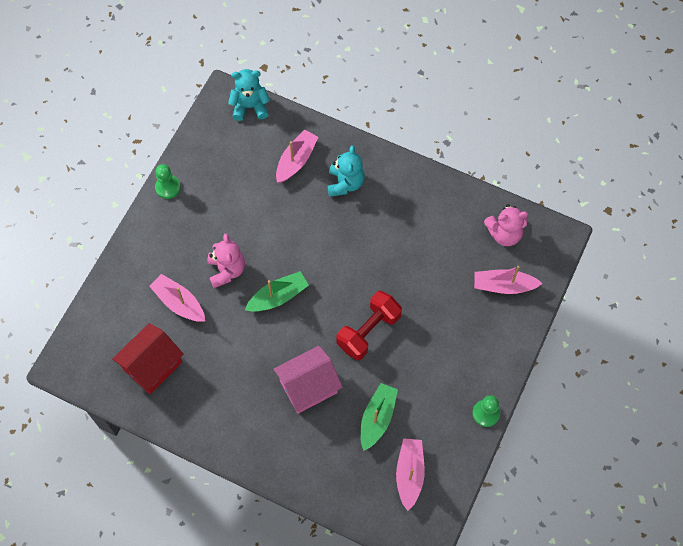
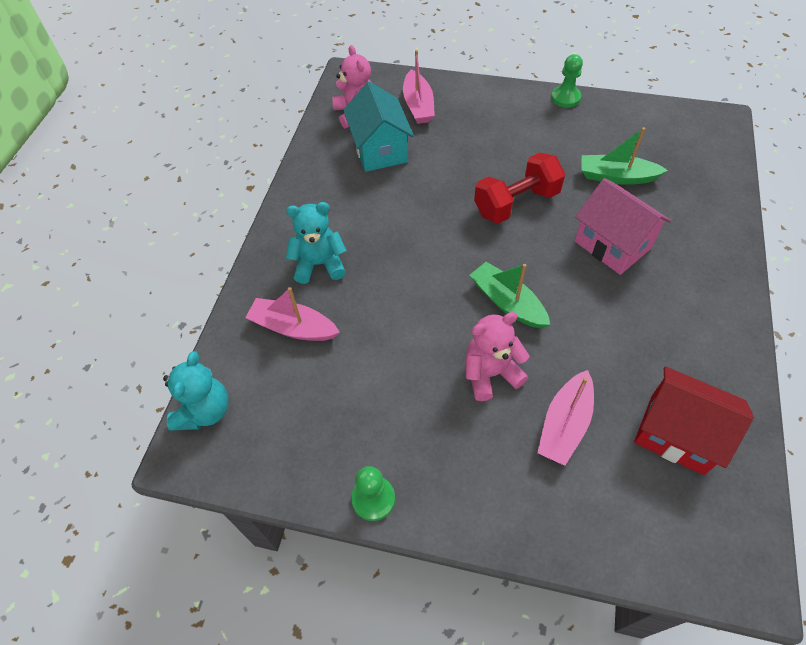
camera: 100 degrees left, 10 degrees down
(250, 106) = (204, 411): turquoise teddy bear -> turquoise teddy bear turned 150 degrees counterclockwise
(368, 331) = (516, 203): red dumbbell -> red dumbbell turned 60 degrees counterclockwise
(409, 474) = (662, 141): pink boat -> none
(454, 244) = (380, 150): none -> turquoise house

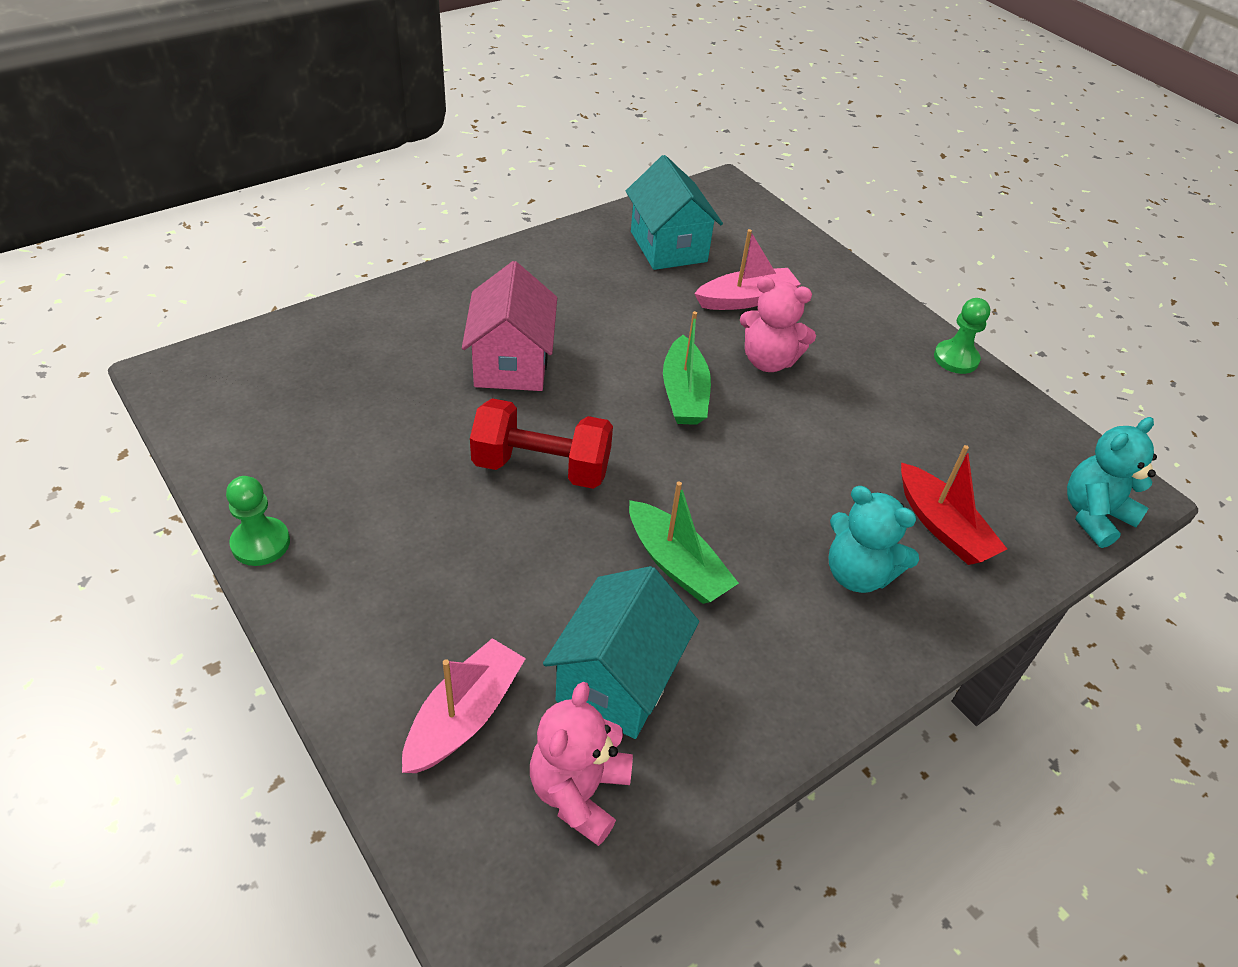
camera: 145 degrees left, 10 degrees down
(293, 327) = (942, 527): pink boat -> red boat
(616, 177) = (393, 410): green boat -> green boat (677, 564)
(677, 434) = (668, 246): red house -> turquoise house

